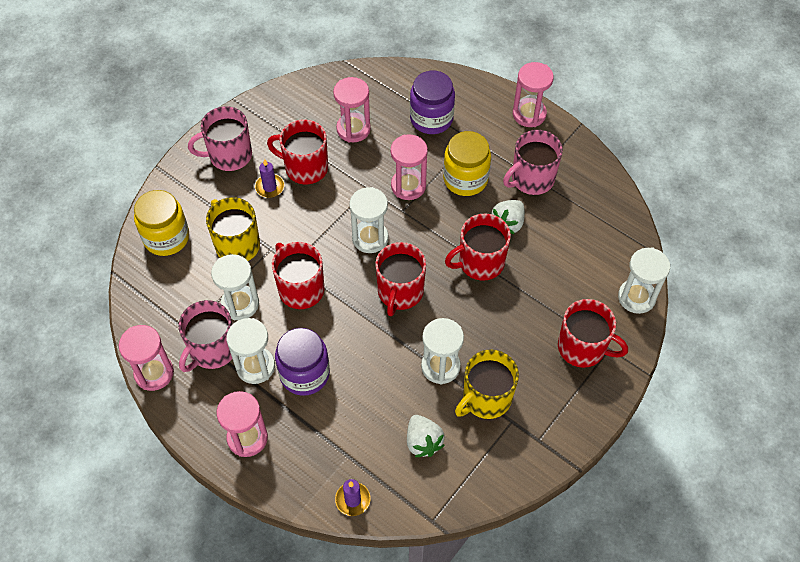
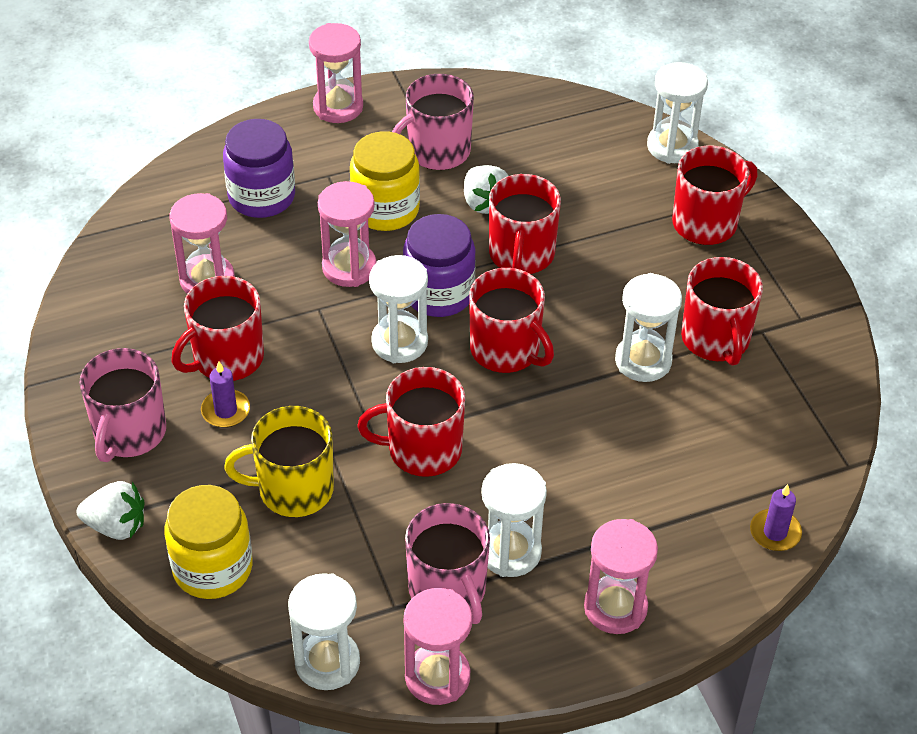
camera: 60 degrees left, 10 degrees down
(240, 304) = (396, 527): white hourglass -> white hourglass (327, 662)
(304, 374) = (559, 502): purple jar -> purple jar (439, 293)
(423, 442) = (737, 426): white strawberry -> white strawberry (116, 526)
(486, 398) = (716, 339): yellow mug -> red mug
(531, 179) = (437, 151): pink mug -> pink mug turned 60 degrees clockwise

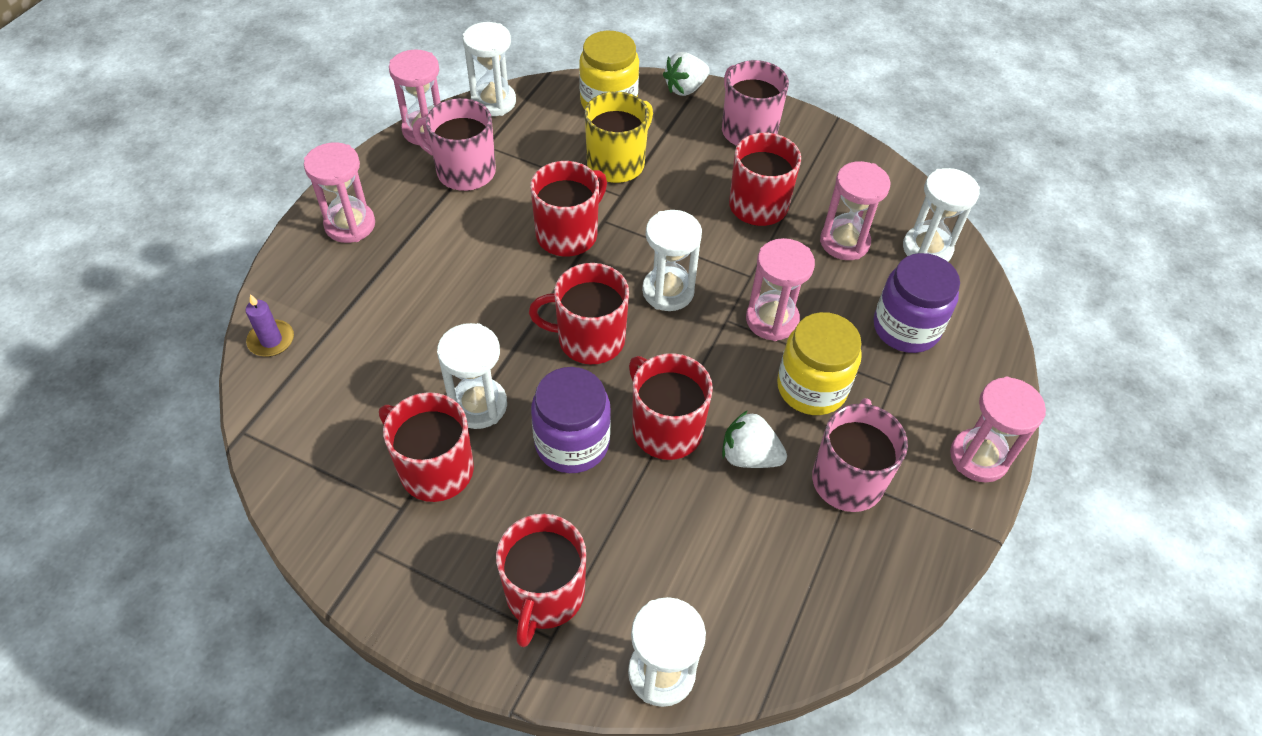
camera: 135 degrees right, 5 degrees up
(225, 411) = (714, 176): purple candle -> none
(439, 293) = (686, 347): purple jar -> purple jar (572, 443)
(510, 552) = (447, 213): white hourglass -> white hourglass (927, 249)

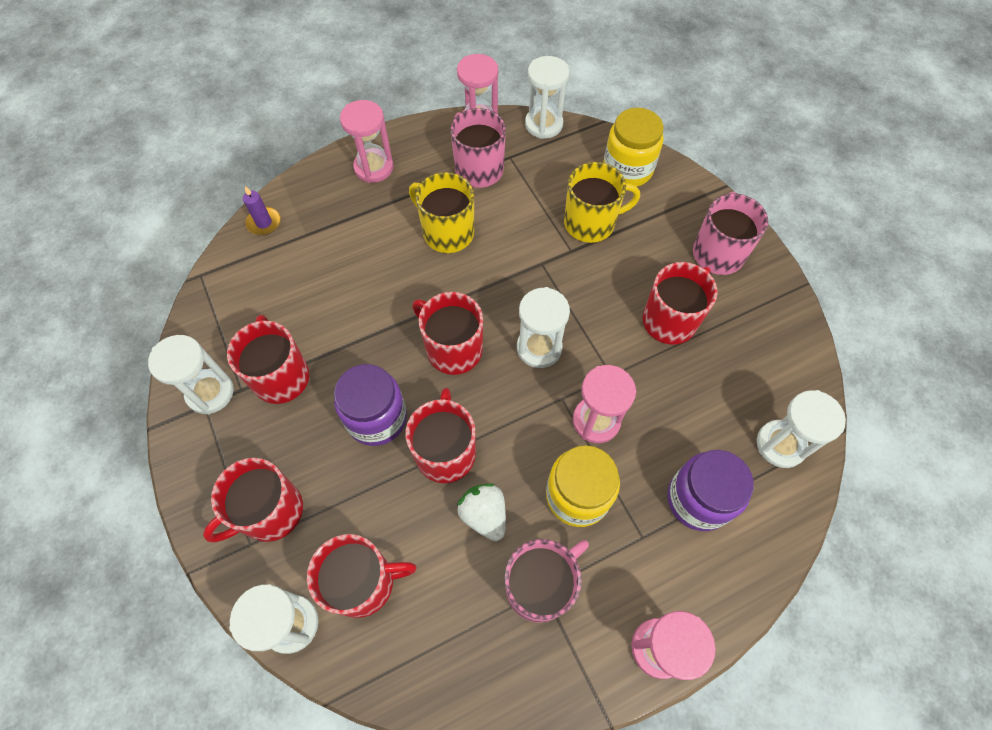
camera: 40 degrees right, 10 degrees up
(478, 405) = (343, 350): white hourglass -> white hourglass (210, 392)
(486, 243) = (447, 232): none -> yellow mug
(568, 234) = (507, 259): red mug -> red mug (363, 582)
(685, 88) = (698, 189): white strawberry -> none
(844, 242) = (713, 394): pink hourglass -> none

